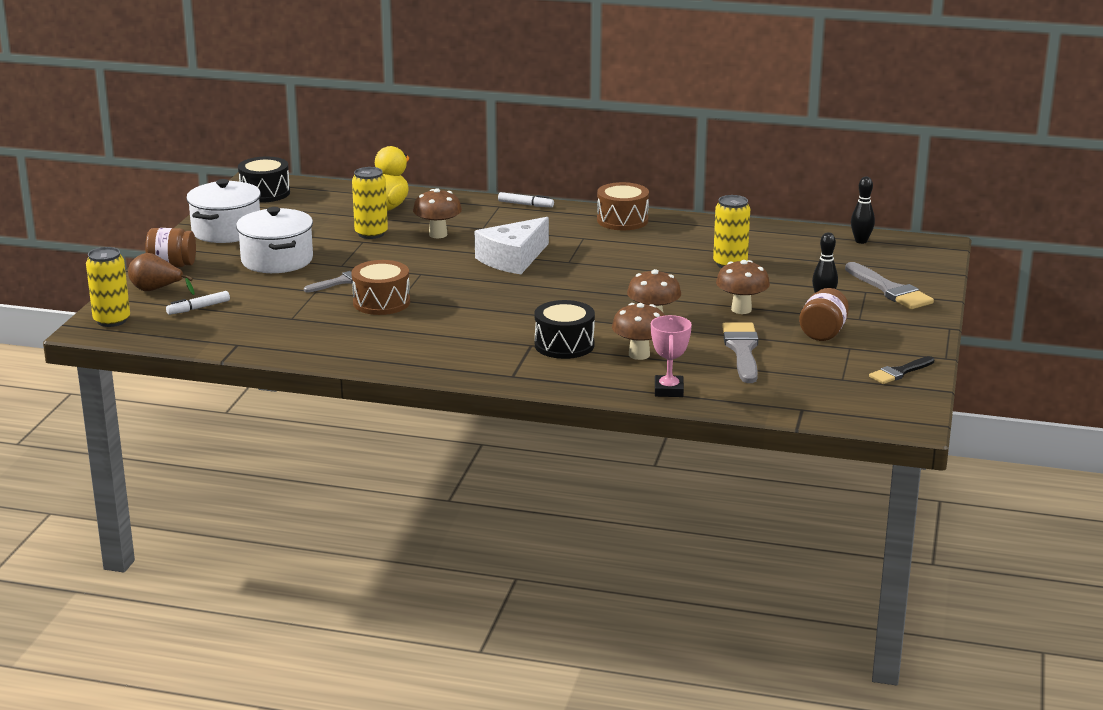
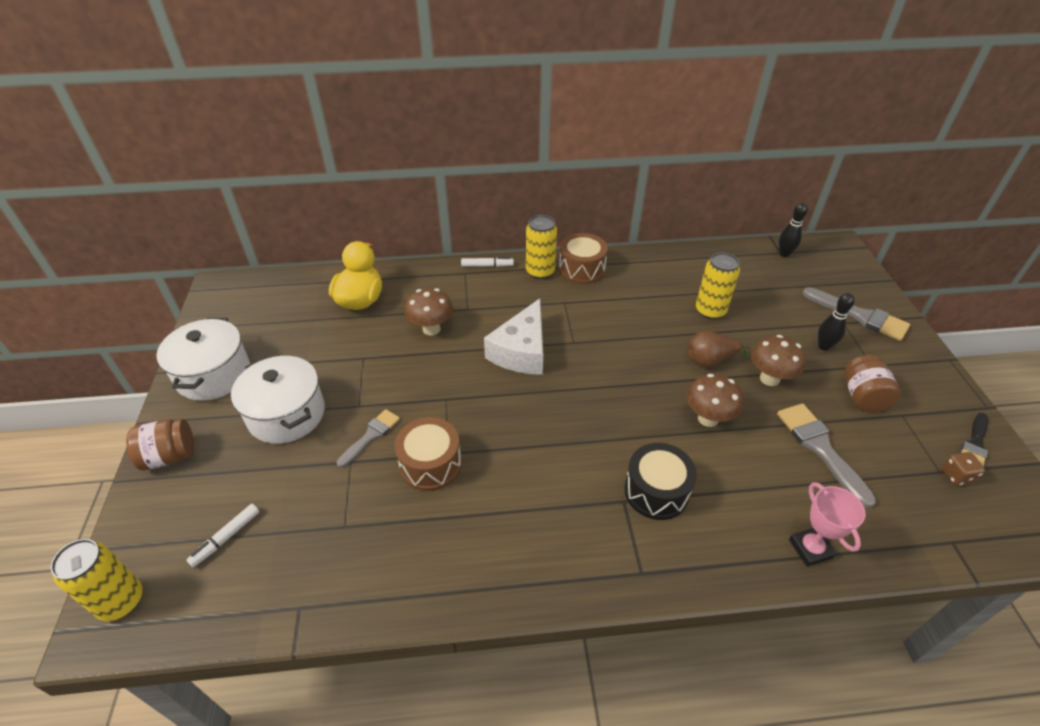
camera: 20 degrees left, 20 degrees up
(156, 290) = (164, 513): brown pear -> brown pear (709, 361)
(265, 193) = (234, 302): black drum -> none
(371, 233) = (366, 343): yellow can -> yellow can (540, 271)
(639, 355) = (737, 487): brown mushroom -> none
(855, 383) = (956, 476): none -> brown dice

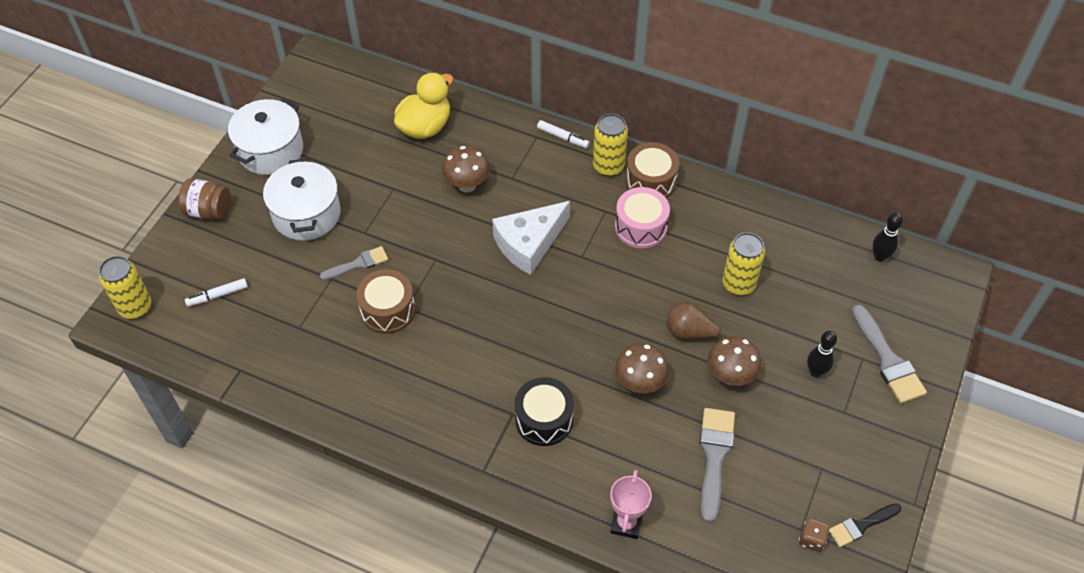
camera: 30 degrees right, 10 degrees up
(602, 302) = (640, 227): none -> pink drum
(862, 397) = (801, 435): brown jar -> none

